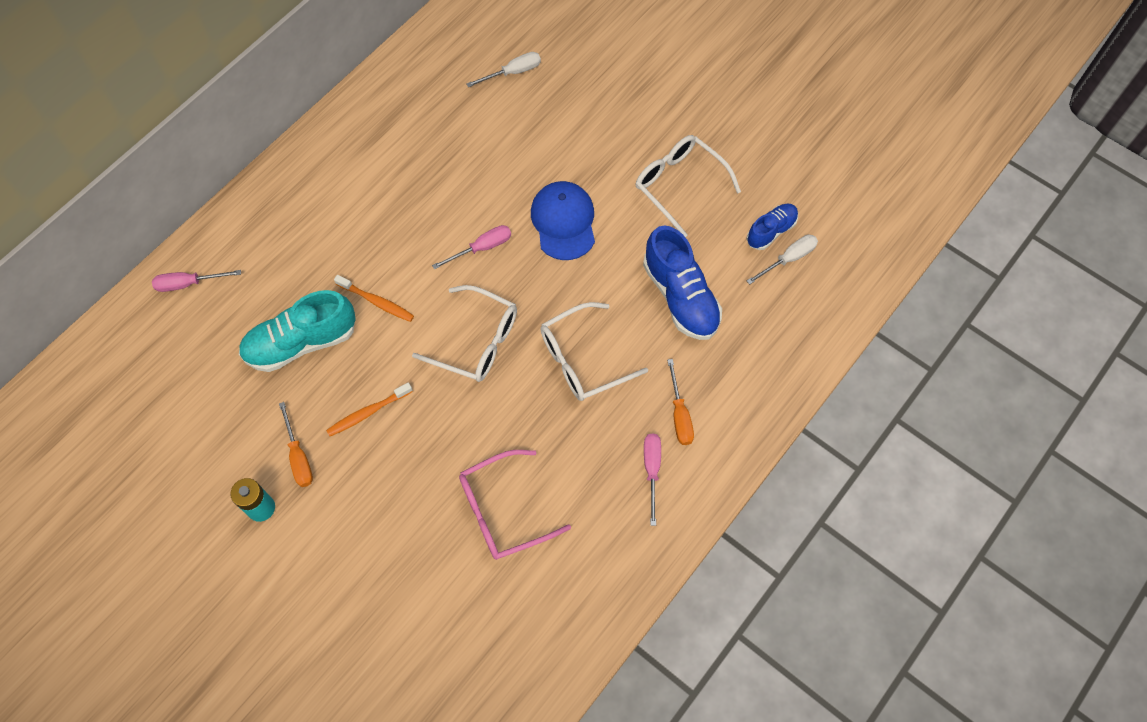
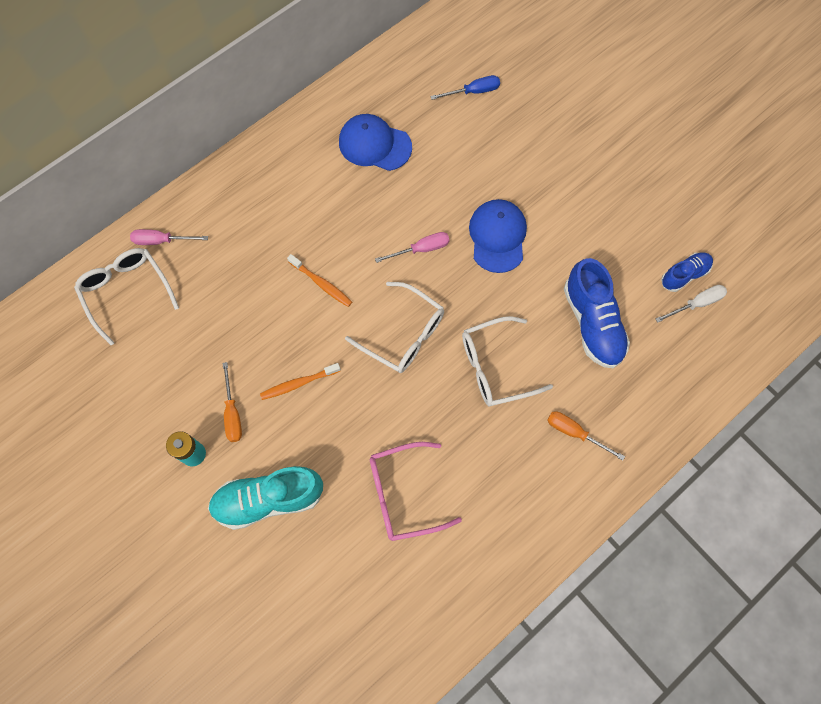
camera: 10 degrees right, 5 degrees up
(301, 342) = (251, 310): turquoise shoe -> turquoise shoe (269, 499)
(413, 144) = (374, 144): none -> blue cap
(513, 72) = (473, 92): white screwdriver -> blue screwdriver
(652, 470) = (542, 480): pink screwdriver -> none
(679, 185) = (607, 219): white glasses -> white glasses (126, 292)
(679, 415) = (574, 433): orange screwdriver -> orange screwdriver turned 120 degrees clockwise

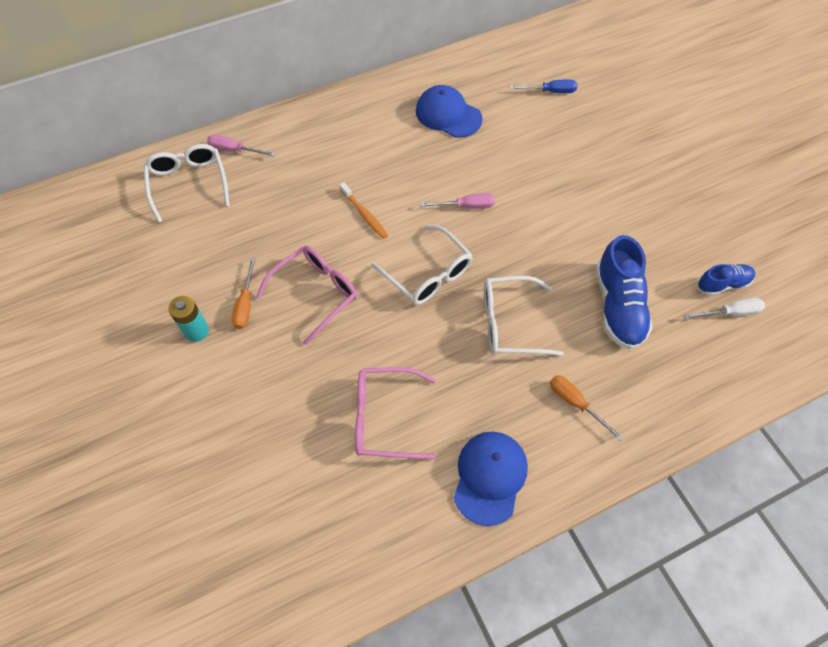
camera: 15 degrees right, 10 degrees down
(269, 499) = (252, 389): turquoise shoe -> none
(298, 383) = (315, 293): orange toothbrush -> pink glasses
(497, 236) = (542, 211): blue cap -> blue cap (490, 477)

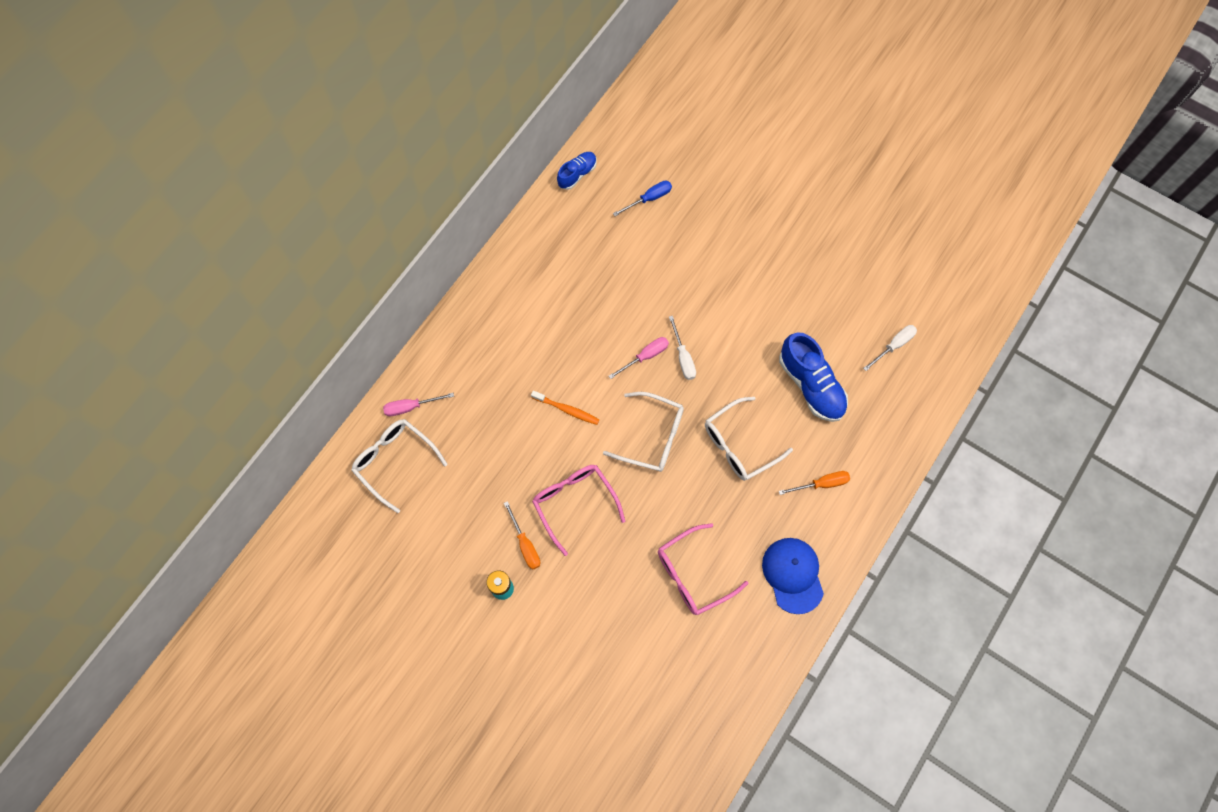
camera: 30 degrees left, 10 degrees up
(315, 293) = (574, 503): pink glasses -> pink glasses turned 45 degrees counterclockwise
(448, 115) = (575, 270): blue cap -> none
(502, 223) = (683, 357): none -> white screwdriver
(575, 403) = (821, 484): orange screwdriver -> orange screwdriver turned 150 degrees clockwise
(722, 284) = (877, 323): blue shoe -> blue shoe (577, 174)

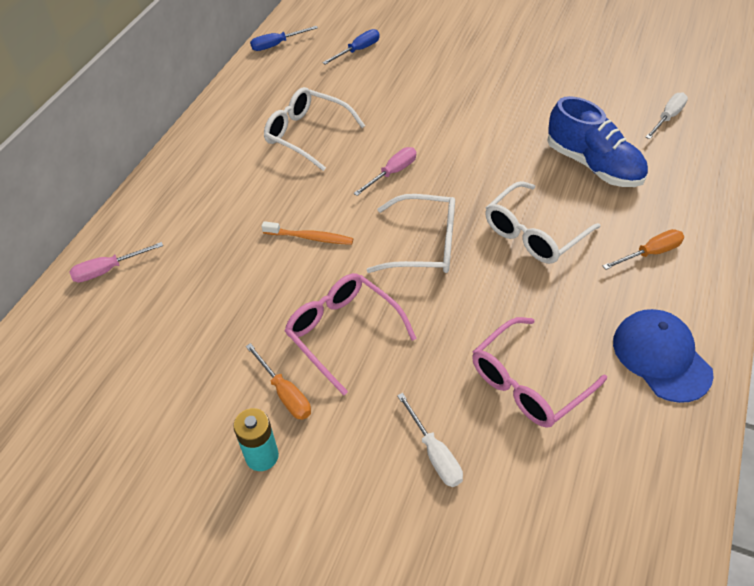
camera: 10 degrees left, 20 degrees down
(395, 462) = (90, 332): white glasses -> white glasses (307, 134)
(577, 174) = (277, 45): blue shoe -> blue screwdriver
(683, 357) = (437, 166): white screwdriver -> white screwdriver (434, 453)

